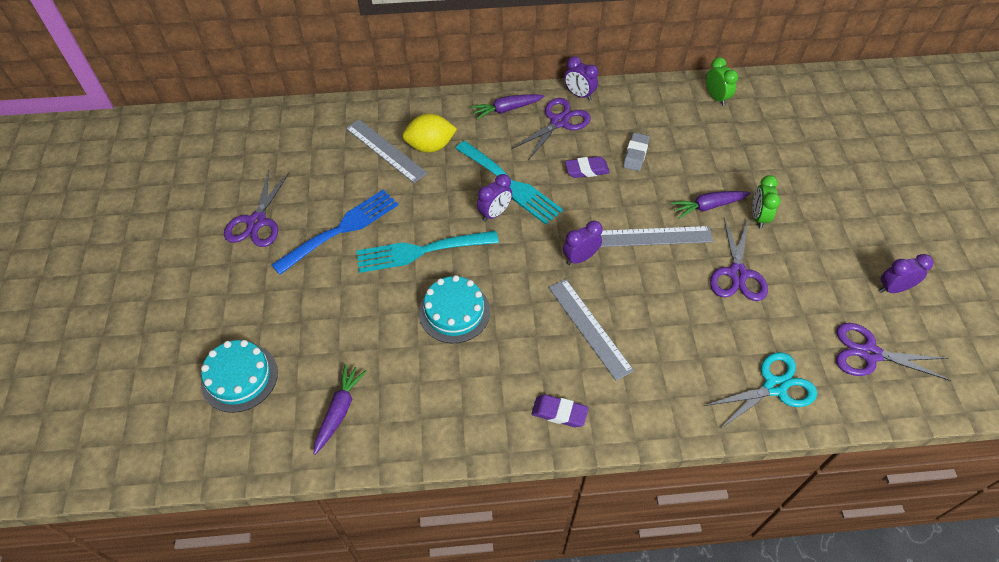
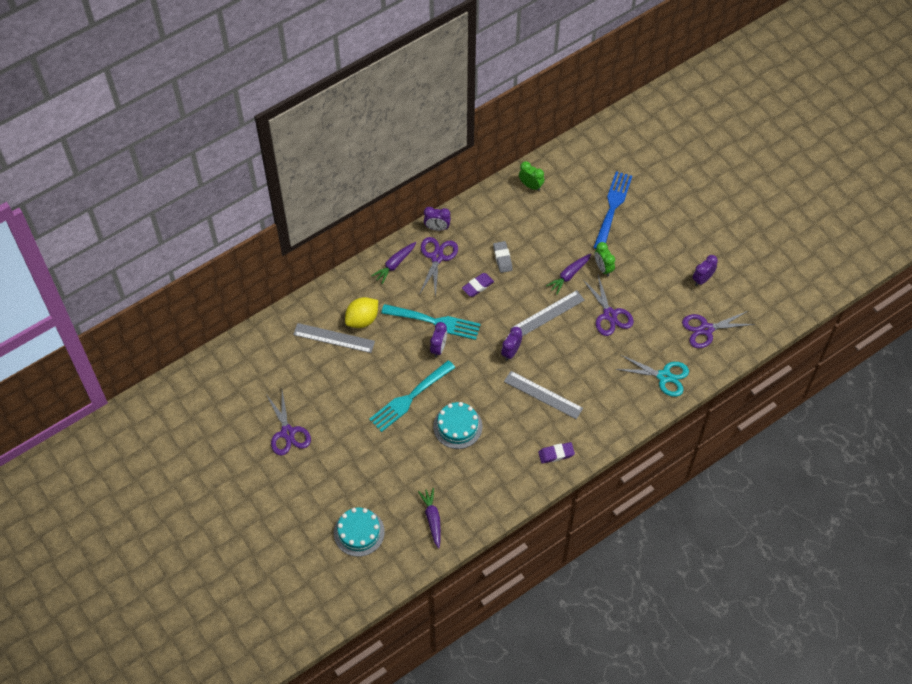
camera: 30 degrees left, 5 degrees up
(341, 230) = (347, 410): blue fork -> blue fork (612, 208)
(775, 387) = (664, 377): turquoise scissors -> turquoise scissors turned 75 degrees clockwise

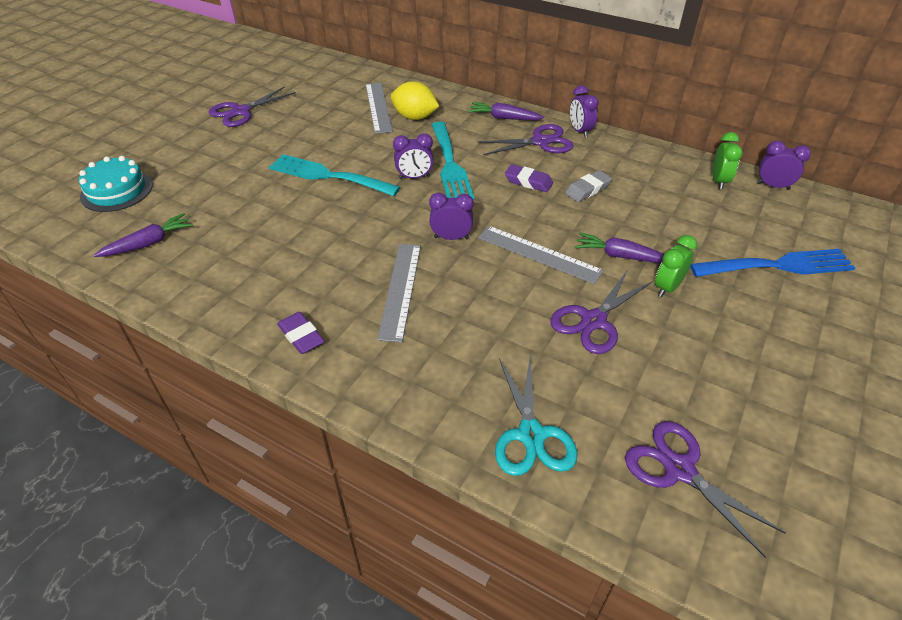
camera: 65 degrees right, 15 degrees down
(457, 426) = (305, 224): turquoise cake -> none
(702, 279) = (775, 425): purple clock -> purple clock (773, 186)

